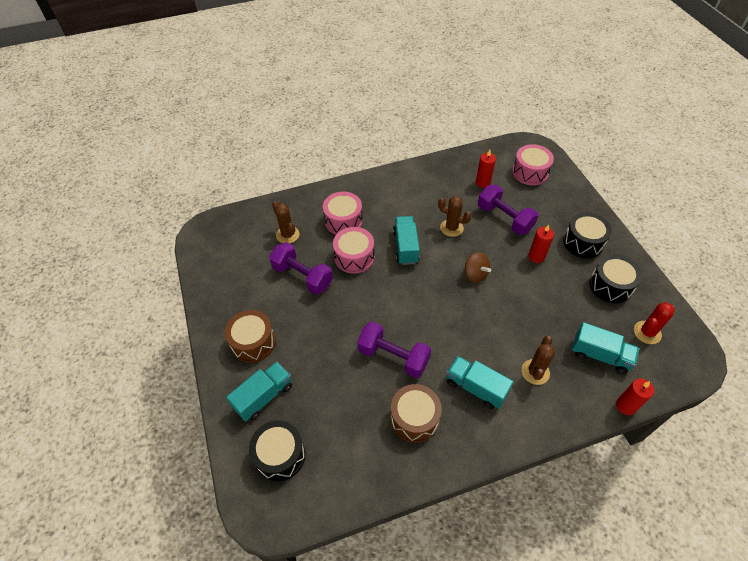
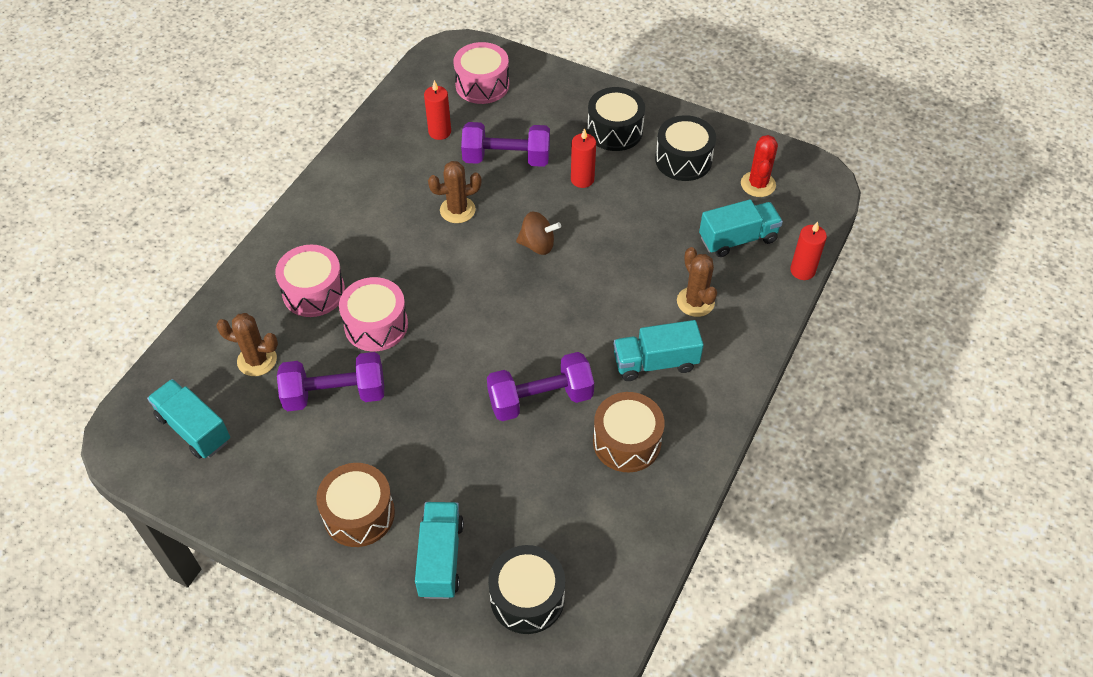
camera: 45 degrees left, 0 degrees up
(405, 247) = (426, 269): turquoise truck -> turquoise truck (194, 429)

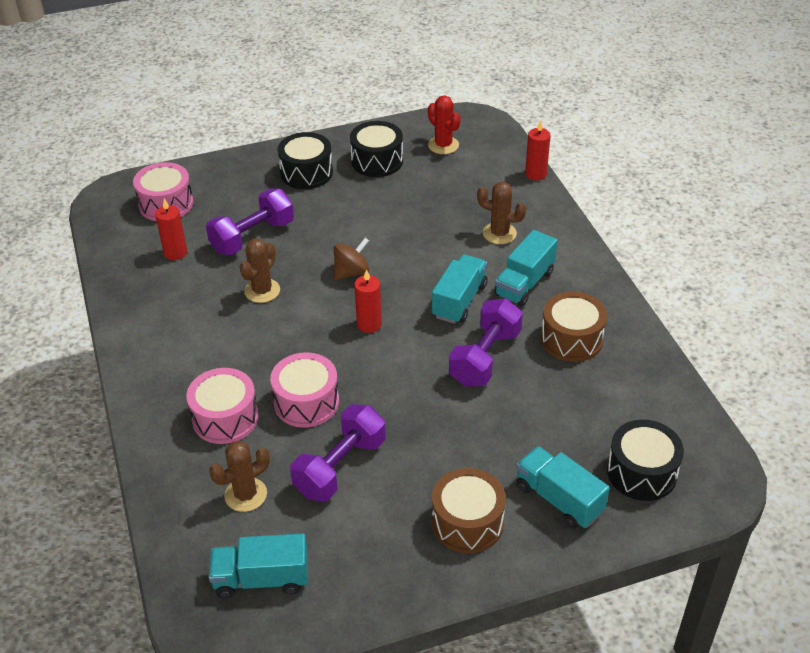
camera: 45 degrees left, 10 degrees down
(582, 179) = (326, 214): red candle -> red candle (369, 324)
(737, 239) = (474, 182): turquoise truck -> turquoise truck (459, 301)

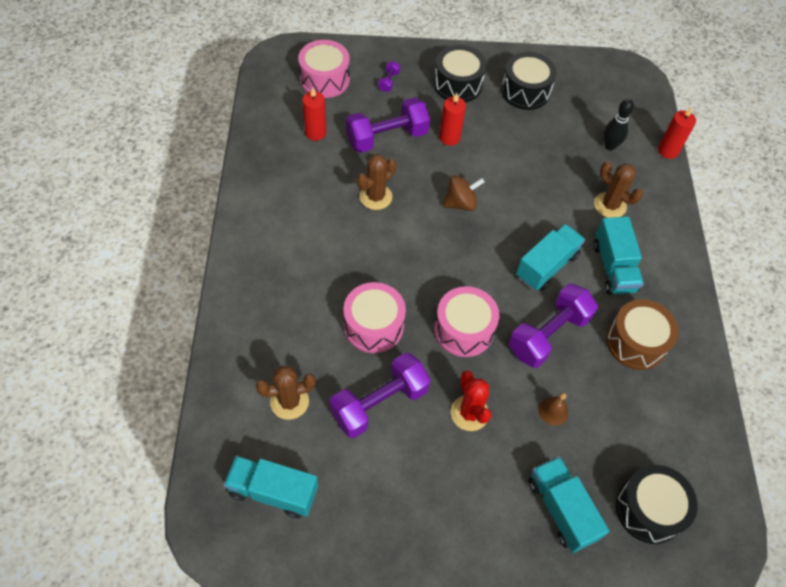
camera: 15 degrees right, 15 degrees up
(225, 418) = (299, 317): pink drum -> pink drum (464, 330)
(234, 189) = (389, 82): none -> purple dumbbell
(369, 324) = (457, 263): red candle -> red candle (449, 138)
(443, 145) = (592, 93): red cactus -> red cactus (469, 413)
(467, 522) = (470, 502): brown drum -> none
(478, 185) = (609, 146): none -> black bowling pin
(516, 420) = (553, 411): none -> brown bell
(524, 283) = (613, 267): turquoise truck -> turquoise truck turned 60 degrees counterclockwise

